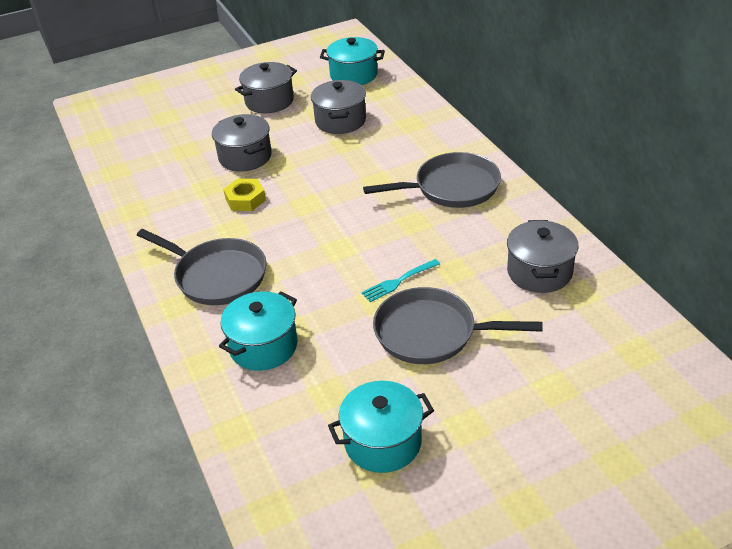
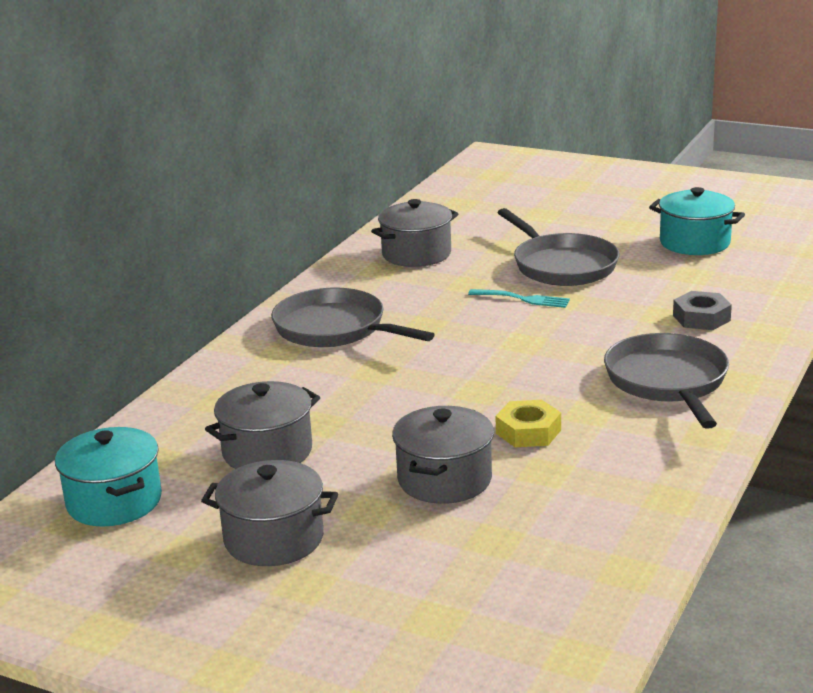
camera: 130 degrees left, 15 degrees down
(263, 346) = (701, 318): turquoise pot -> grey nut

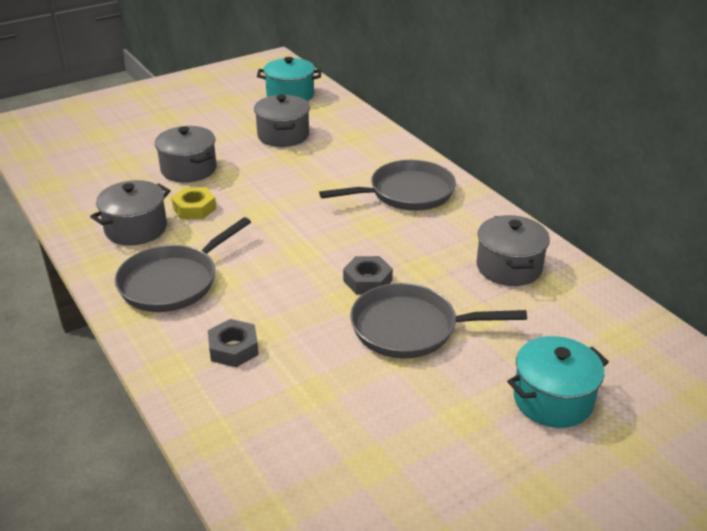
camera: 120 degrees right, 10 degrees up
(274, 539) = (207, 119): grey pot -> grey pot (136, 229)
(523, 299) = (367, 281): turquoise fork -> grey nut
(668, 382) = (173, 282): grey pan -> grey pan turned 105 degrees clockwise
(694, 243) = (378, 438): turquoise pot -> turquoise pot (552, 399)

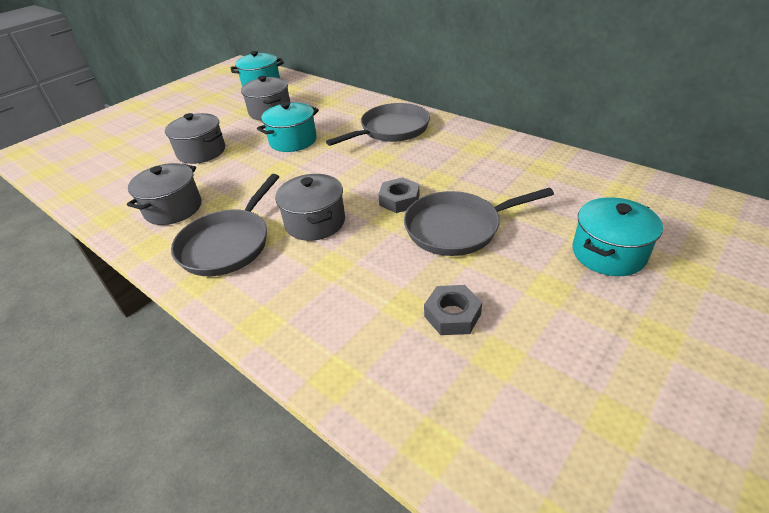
camera: 15 degrees left, 5 degrees up
(194, 208) = (220, 180): yellow nut -> none
(233, 348) = (313, 287): grey nut -> grey nut (452, 315)
(291, 180) = (293, 141): none -> turquoise pot
(509, 267) = (503, 163): grey pot -> grey pot (315, 222)

